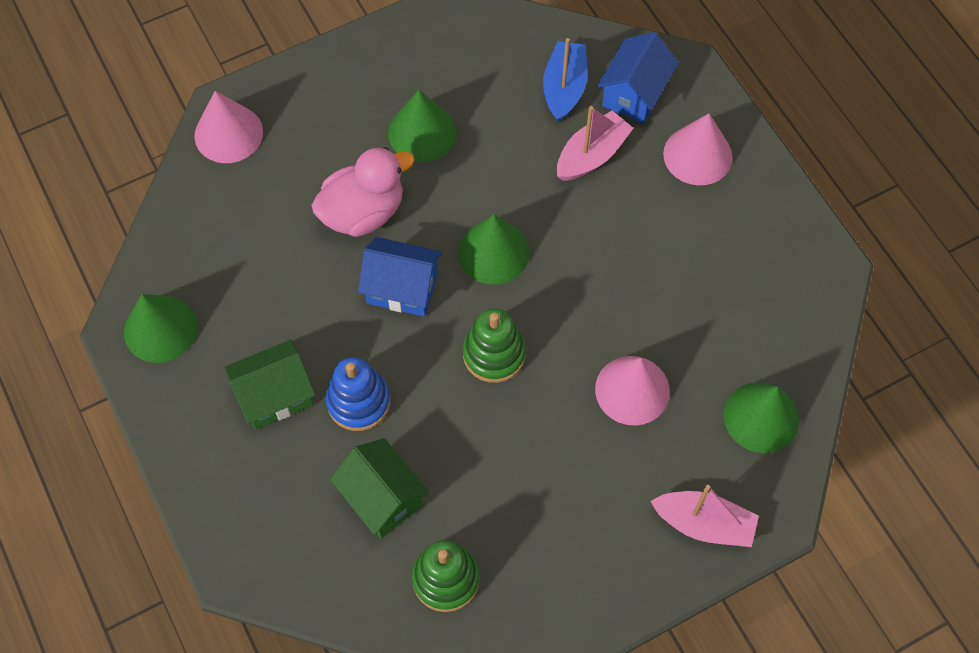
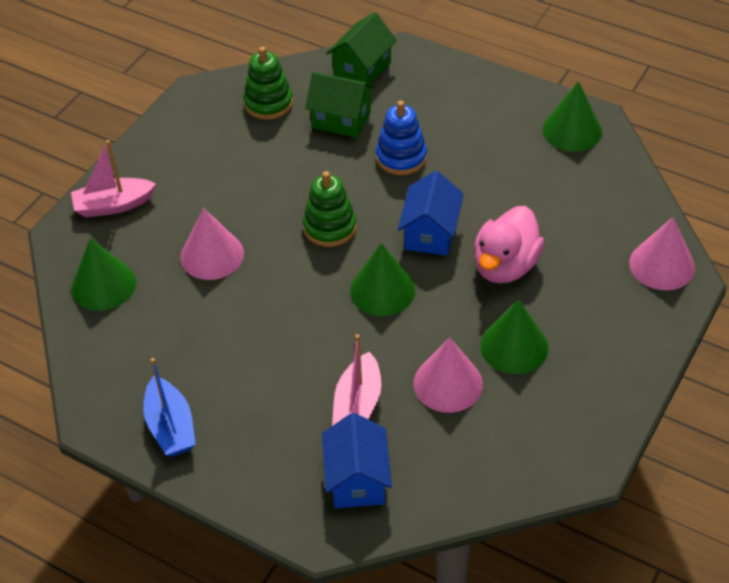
camera: 150 degrees right, 15 degrees down
(275, 395) = (459, 134): green house -> green house (362, 69)
(402, 288) = (430, 233): blue house -> blue house turned 60 degrees counterclockwise
(564, 88) = (424, 450): blue boat -> blue boat (171, 426)
(697, 155) = (264, 454): pink cone -> pink cone (448, 383)

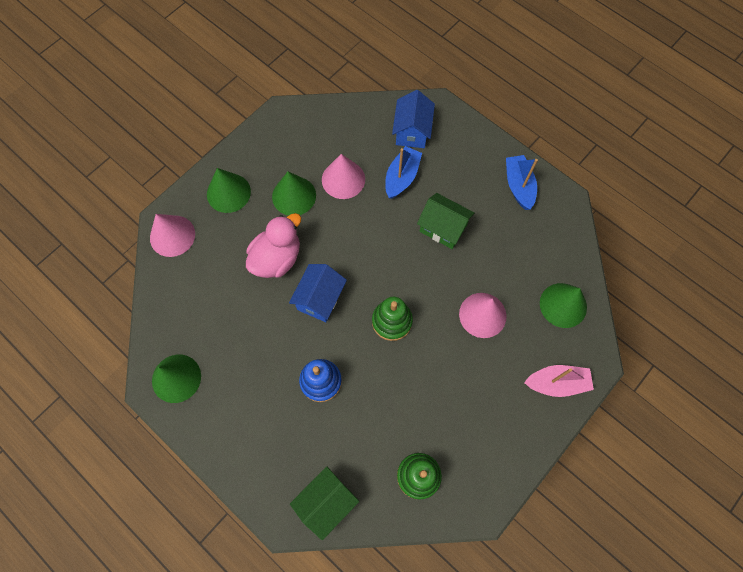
camera: 170 degrees left, 20 degrees up
(341, 120) = (359, 438): green house -> green house (443, 228)
(358, 404) = (401, 177): pink boat -> blue boat
(382, 290) = (366, 257): green cone -> green cone (228, 193)

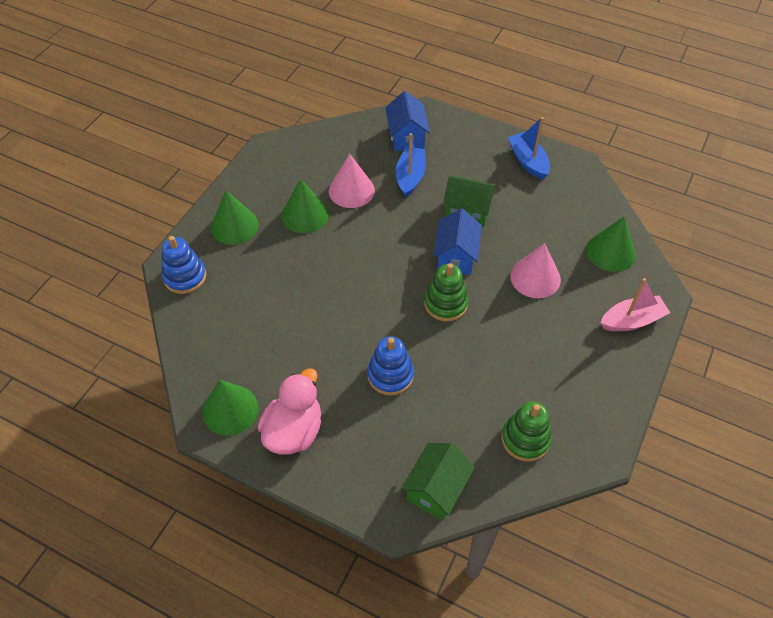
camera: 15 degrees left, 15 degrees down
(172, 235) = (185, 277): pink cone -> blue stacking toy
(277, 258) = (305, 273): pink duck -> pink duck (294, 431)
(320, 299) = (363, 300): blue house -> blue house (456, 256)

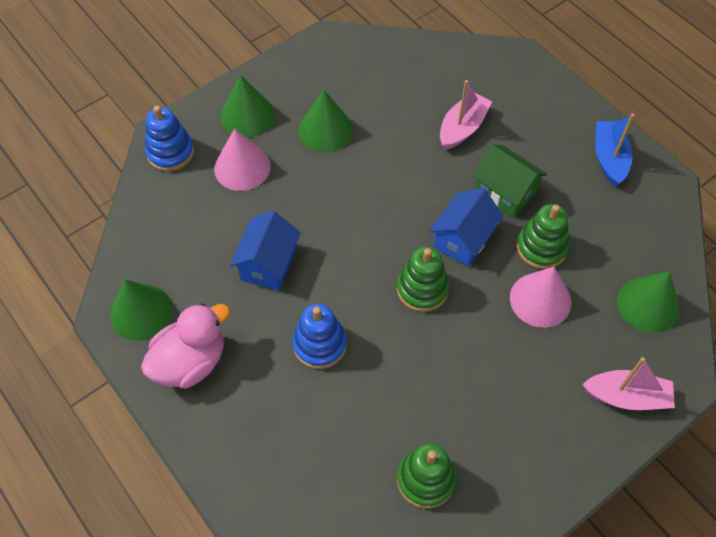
camera: 25 degrees right, 5 degrees up
(351, 190) = (389, 120): pink cone -> pink cone (242, 167)
(406, 137) = (483, 79): blue house -> blue house (268, 264)
(410, 177) = (462, 128): blue boat -> pink boat
(436, 489) = (300, 491): green house -> none
(515, 241) = (541, 247): none -> green stacking toy

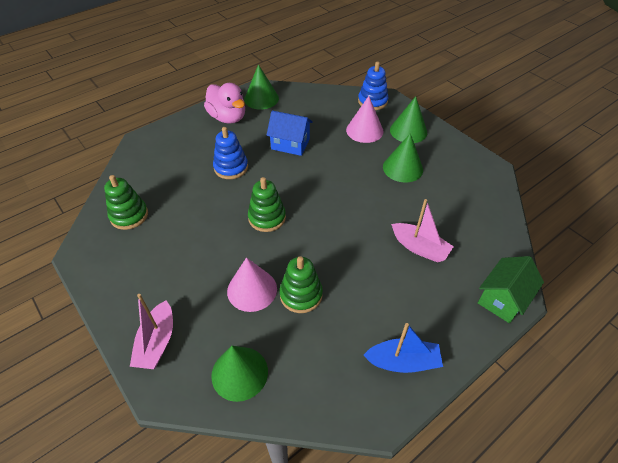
camera: 90 degrees right, 10 degrees down
(463, 239) = (309, 243): blue house -> none
(505, 192) = (355, 273): green house -> green house (502, 299)

